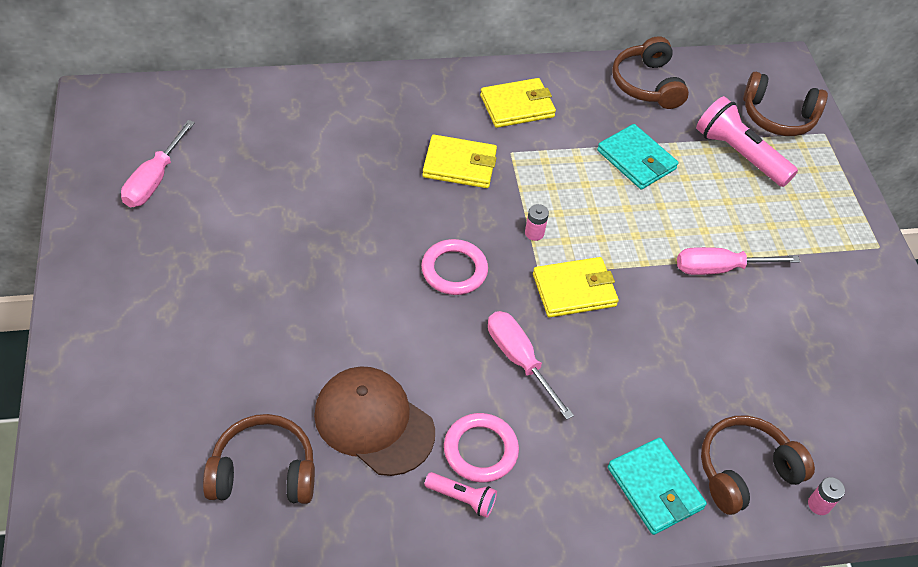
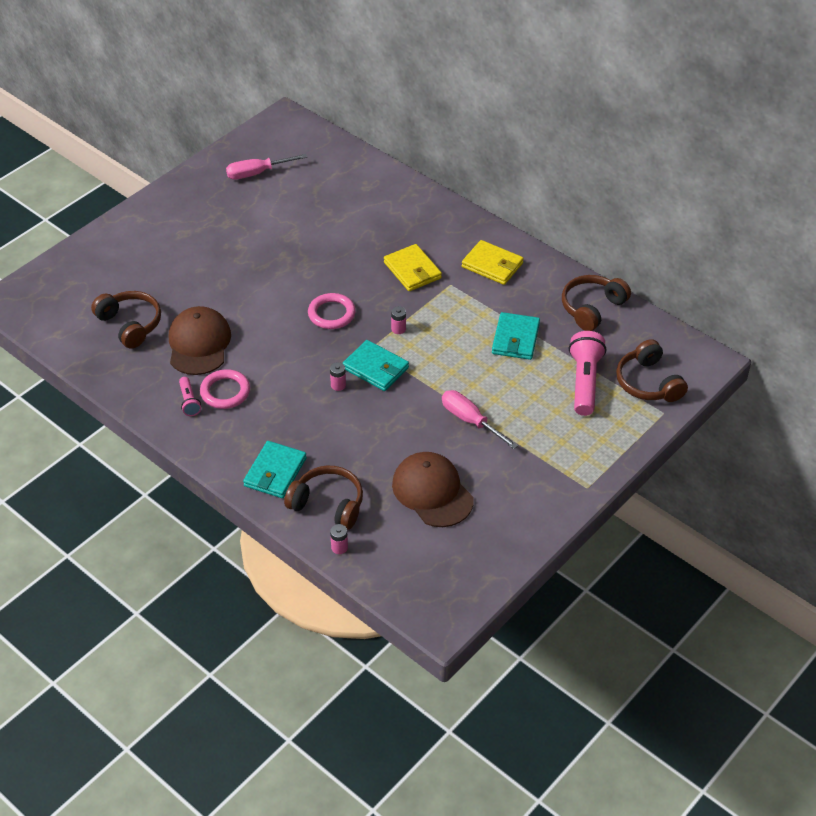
camera: 55 degrees right, 5 degrees down
(518, 359) = (300, 373): pink screwdriver -> none
(569, 338) = (338, 385): none -> pink battery
(574, 290) = (375, 368): yellow wallet -> turquoise wallet
(796, 366) = (432, 492): none -> brown cap

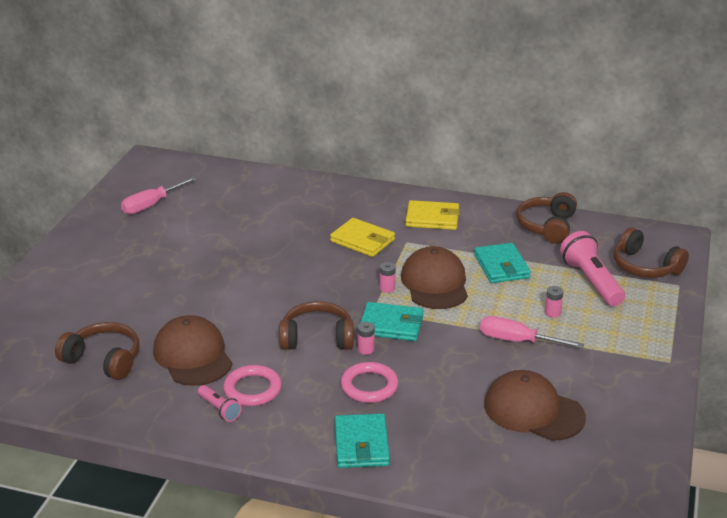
camera: 25 degrees left, 15 degrees down
(328, 504) = (439, 455): brown headphones -> brown headphones (317, 338)
(331, 314) = (312, 294): pink ring -> pink ring (369, 386)
(339, 547) = (484, 491): pink battery -> pink battery (552, 312)
(443, 337) = (435, 283): none -> brown cap

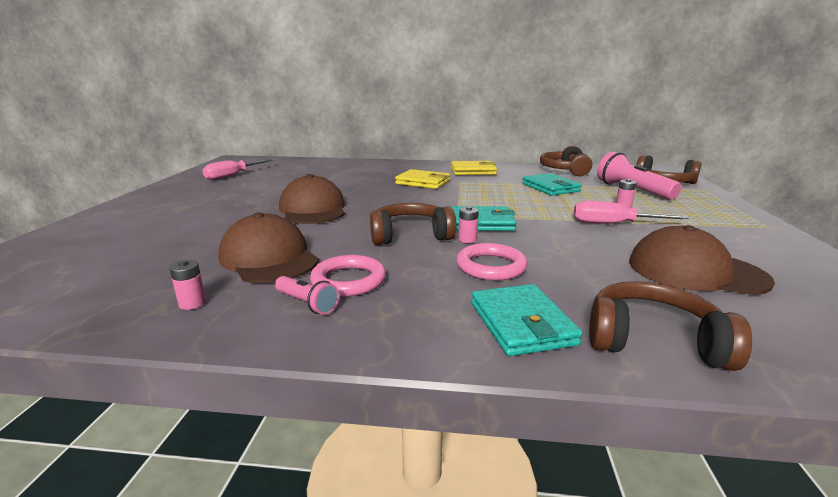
camera: 10 degrees left, 10 degrees down
(104, 360) = (152, 269): brown headphones -> brown headphones (653, 341)
(387, 288) = (461, 203): pink battery -> pink battery (192, 303)
(435, 283) = (502, 198): brown cap -> brown cap (313, 209)

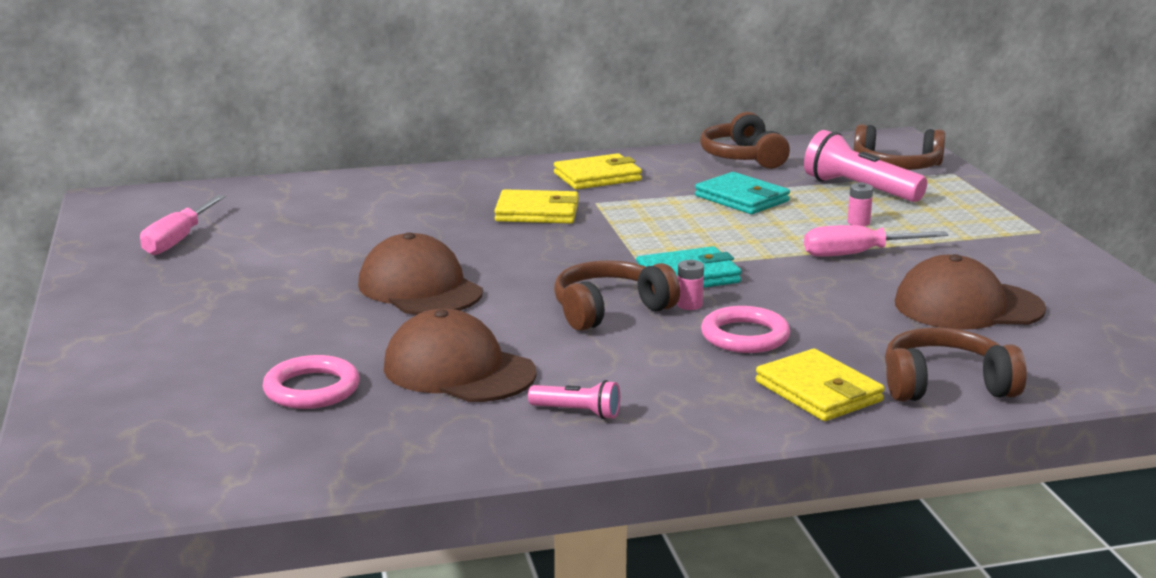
camera: 20 degrees left, 0 degrees up
(192, 303) = (443, 435): pink battery -> none
(348, 280) = (595, 380): pink ring -> pink ring (312, 389)
(521, 323) = (818, 391): turquoise wallet -> yellow wallet

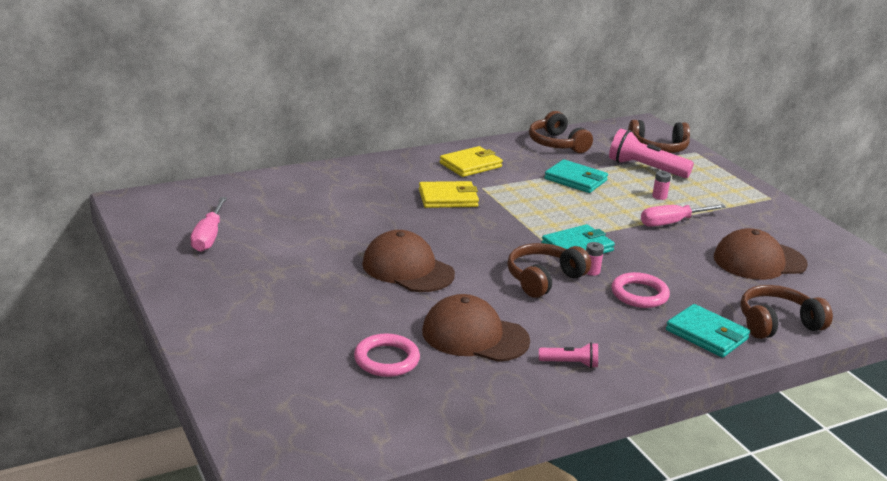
camera: 15 degrees left, 5 degrees up
(818, 391) = (706, 334): yellow wallet -> turquoise wallet

